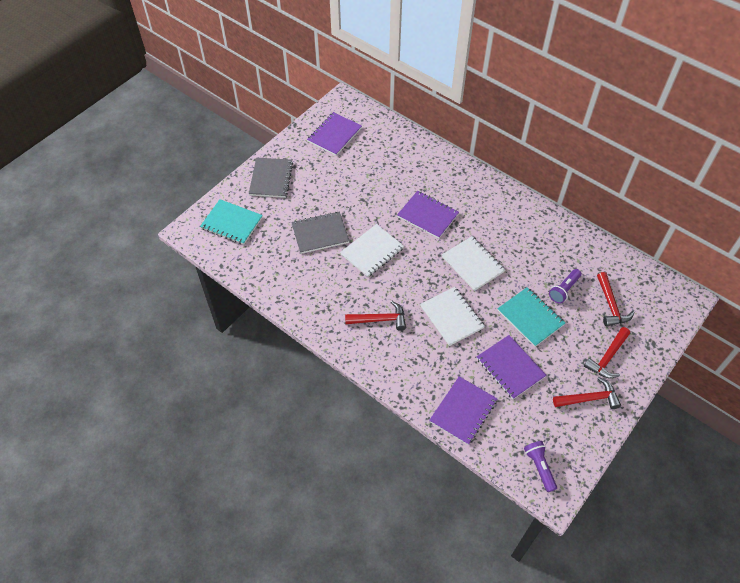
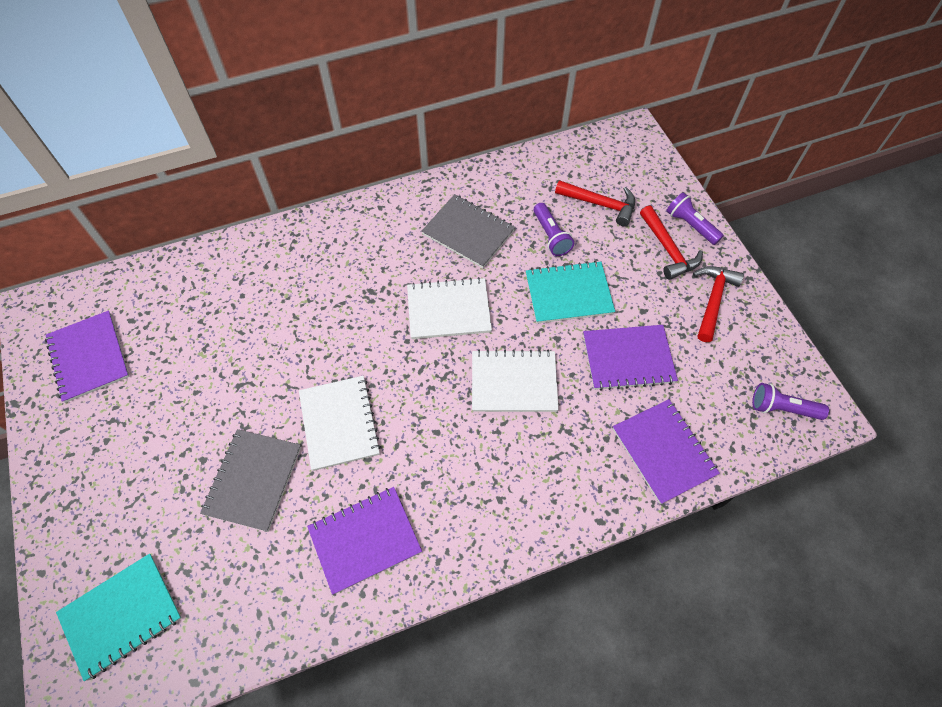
camera: 60 degrees left, 5 degrees up
(271, 178) = (87, 499): grey notebook -> grey notebook (468, 232)
(380, 319) = (461, 478): red hammer -> none
(427, 215) = (333, 318): purple notebook -> purple notebook (365, 540)
(638, 363) = (690, 225): none -> purple flashlight

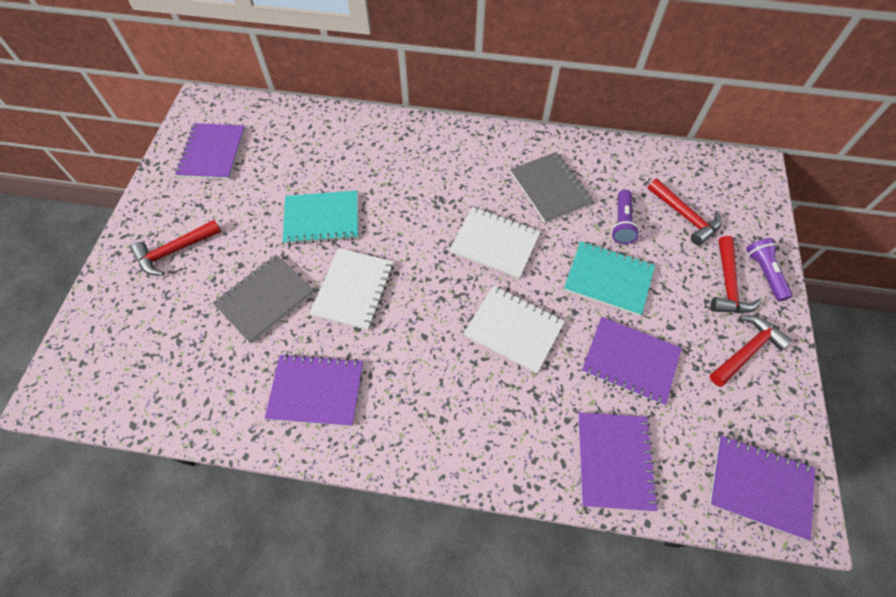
camera: 30 degrees right, 0 degrees up
(117, 483) = (175, 251): none -> red hammer
(121, 615) = (118, 347): turquoise notebook -> turquoise notebook (321, 219)
(782, 408) = (760, 486): purple flashlight -> purple notebook

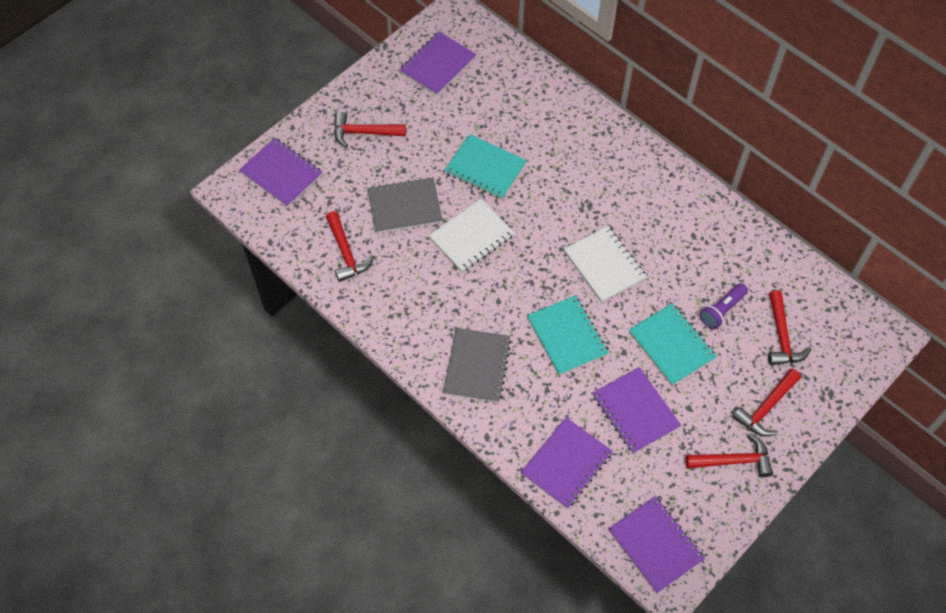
camera: 35 degrees right, 0 degrees up
(231, 384) = (346, 253): none -> red hammer
(316, 391) = (398, 292): purple notebook -> purple notebook (281, 173)
(513, 329) = (567, 336): white notebook -> turquoise notebook
(550, 188) = (686, 247): grey notebook -> grey notebook (477, 366)
(764, 273) = (806, 418): purple flashlight -> none

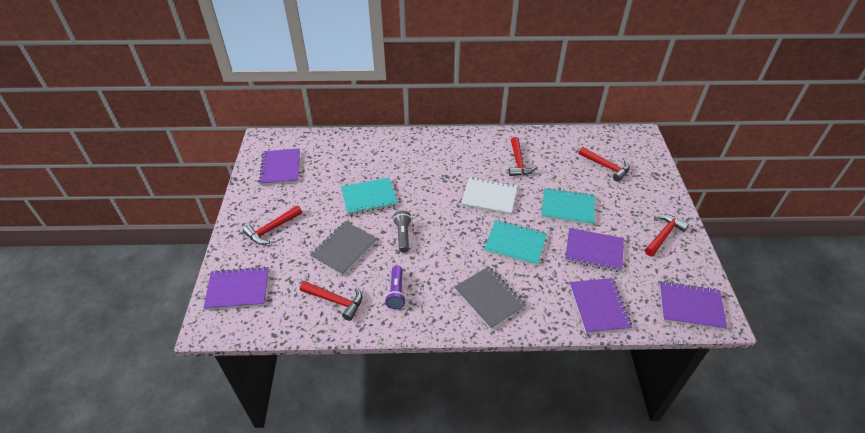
camera: 45 degrees left, 15 degrees down
(471, 237) = (403, 235): white notebook -> grey flashlight
(722, 310) = (567, 175): purple flashlight -> purple flashlight (396, 292)
(766, 408) = (642, 201): red hammer -> red hammer (518, 162)

